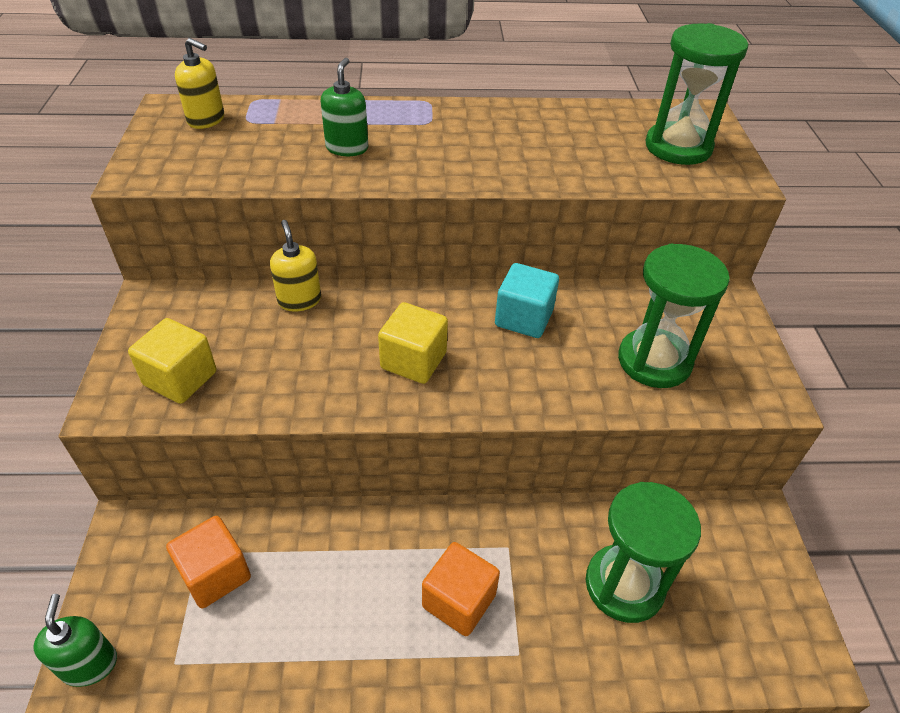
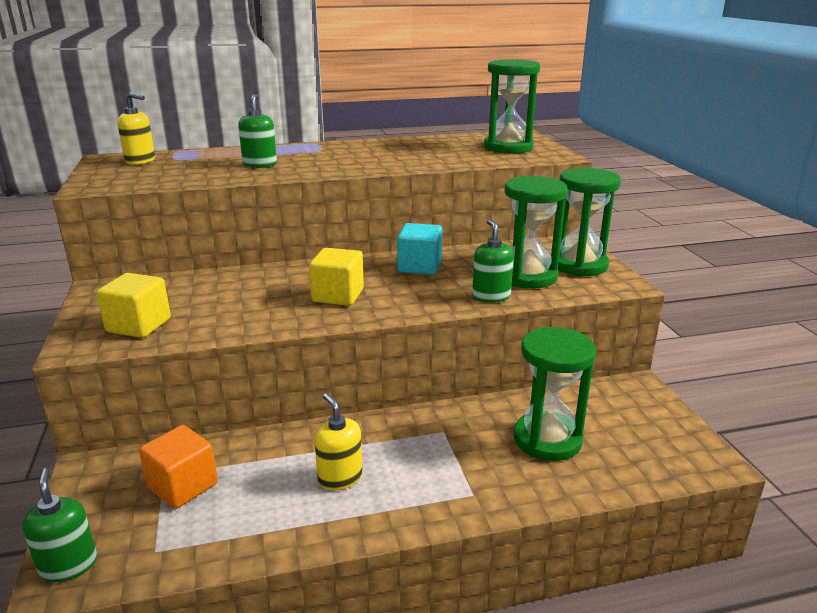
camera: 10 degrees left, 20 degrees down
(299, 300) = (232, 276): yellow soap dispenser -> yellow soap dispenser (340, 478)
(459, 601) = (411, 469): orange cube -> none
(598, 394) = (491, 296): none -> green soap dispenser
(726, 348) = (579, 265): none -> green hourglass

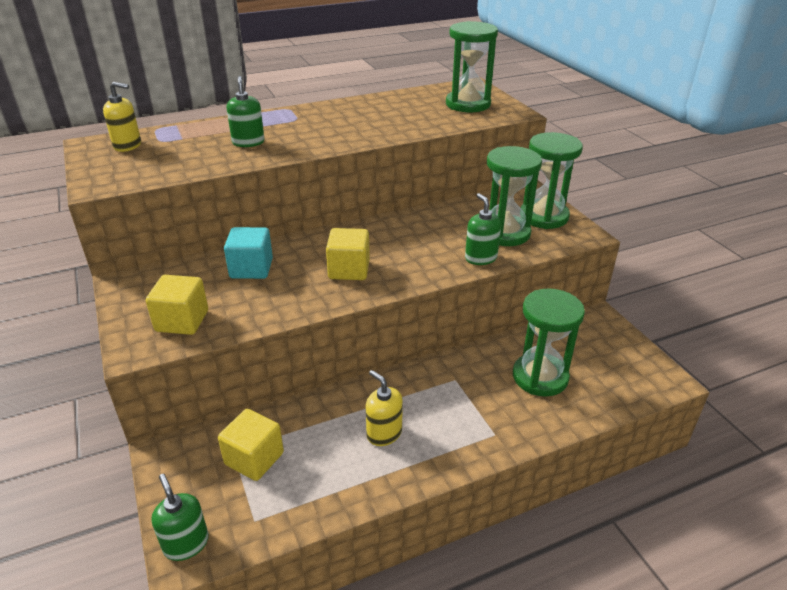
camera: 10 degrees left, 10 degrees up
(183, 486) = (254, 458): orange cube -> yellow cube
(419, 266) = (409, 230): turquoise cube -> turquoise cube (251, 268)

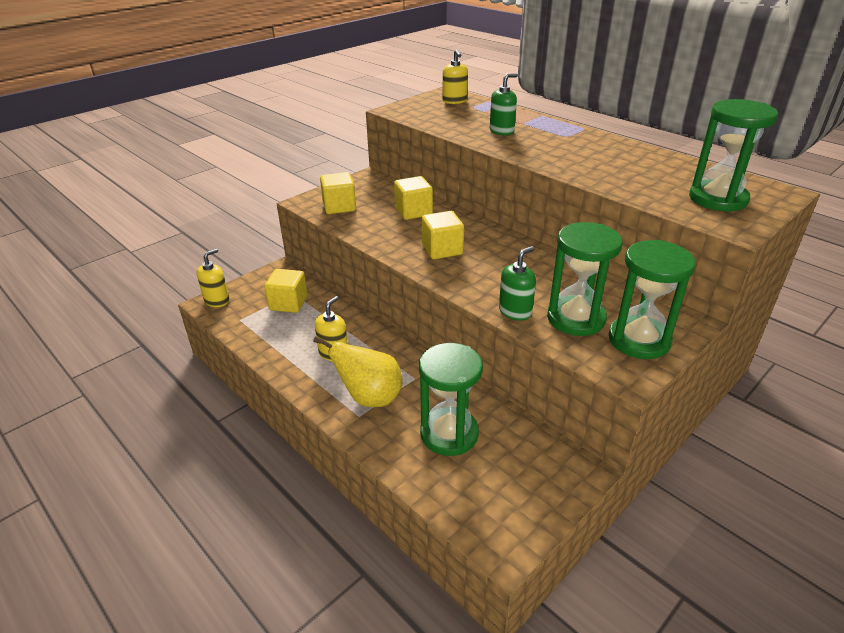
camera: 70 degrees right, 0 degrees up
(186, 544) = (217, 301): green soap dispenser -> yellow soap dispenser
(251, 268) = (413, 211): turquoise cube -> yellow cube
(471, 419) = (370, 397): none -> yellow pear

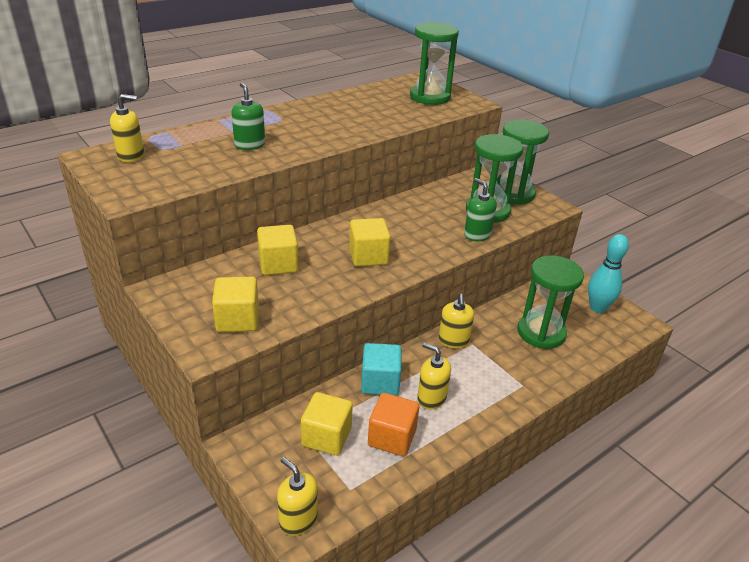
camera: 85 degrees left, 0 degrees up
(288, 334) = (392, 437): none -> orange cube
(350, 323) = (380, 382): none -> turquoise cube
(370, 397) = (499, 376): yellow pear -> none
(416, 364) = (453, 340): none -> yellow soap dispenser
(521, 497) = (597, 308): none -> turquoise bowling pin

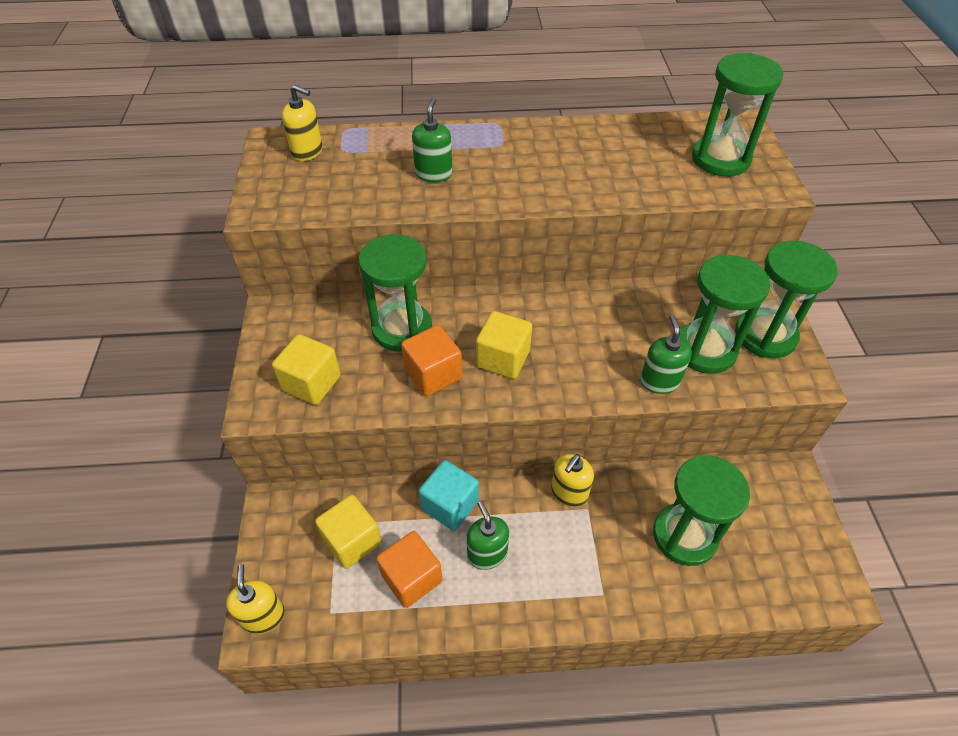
camera: 35 degrees right, 15 degrees up
(278, 264) = (402, 329): yellow cube -> green hourglass
(328, 281) = (433, 374): none -> orange cube
(431, 398) = (487, 554): yellow soap dispenser -> green soap dispenser
(597, 308) = (793, 538): turquoise bowling pin -> none

